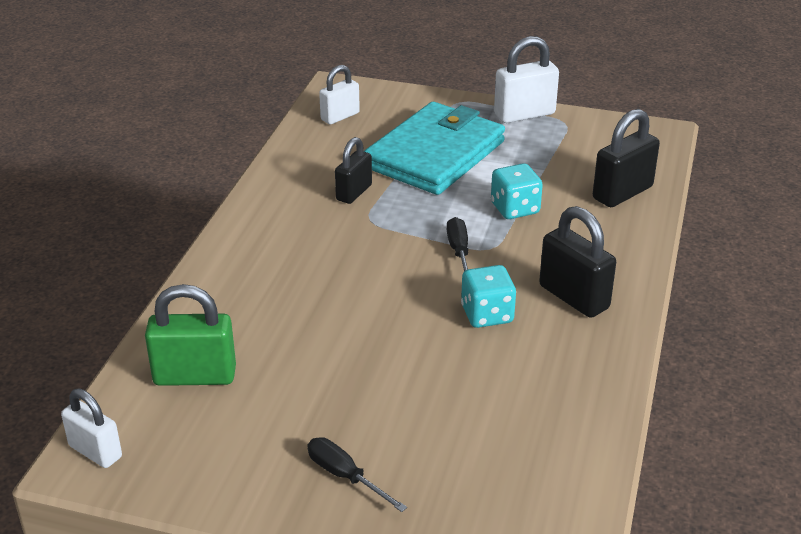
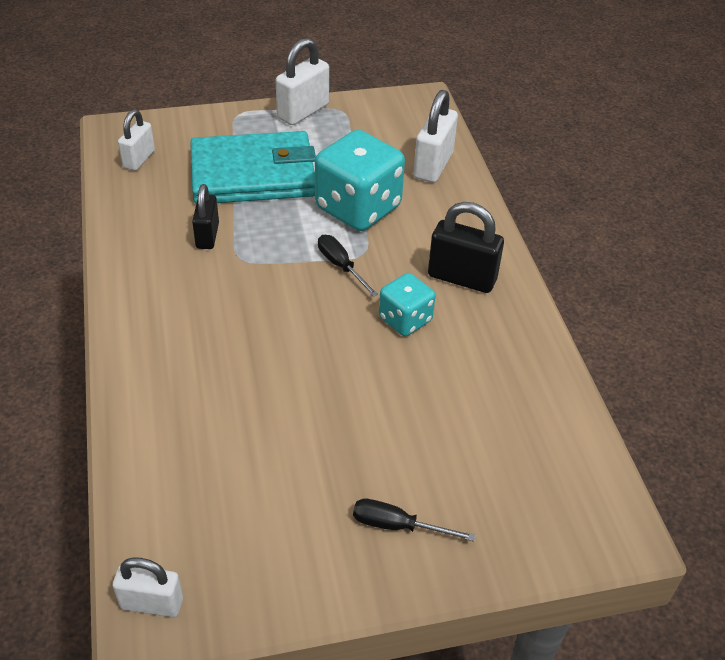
camera: 30 degrees left, 10 degrees up
(195, 376) = (192, 482): green padlock -> none
(435, 154) = (253, 174): turquoise wallet -> turquoise wallet turned 75 degrees clockwise
(515, 208) = (358, 208): turquoise dice -> turquoise dice, size x1.79
(622, 193) = (433, 165): black padlock -> white padlock

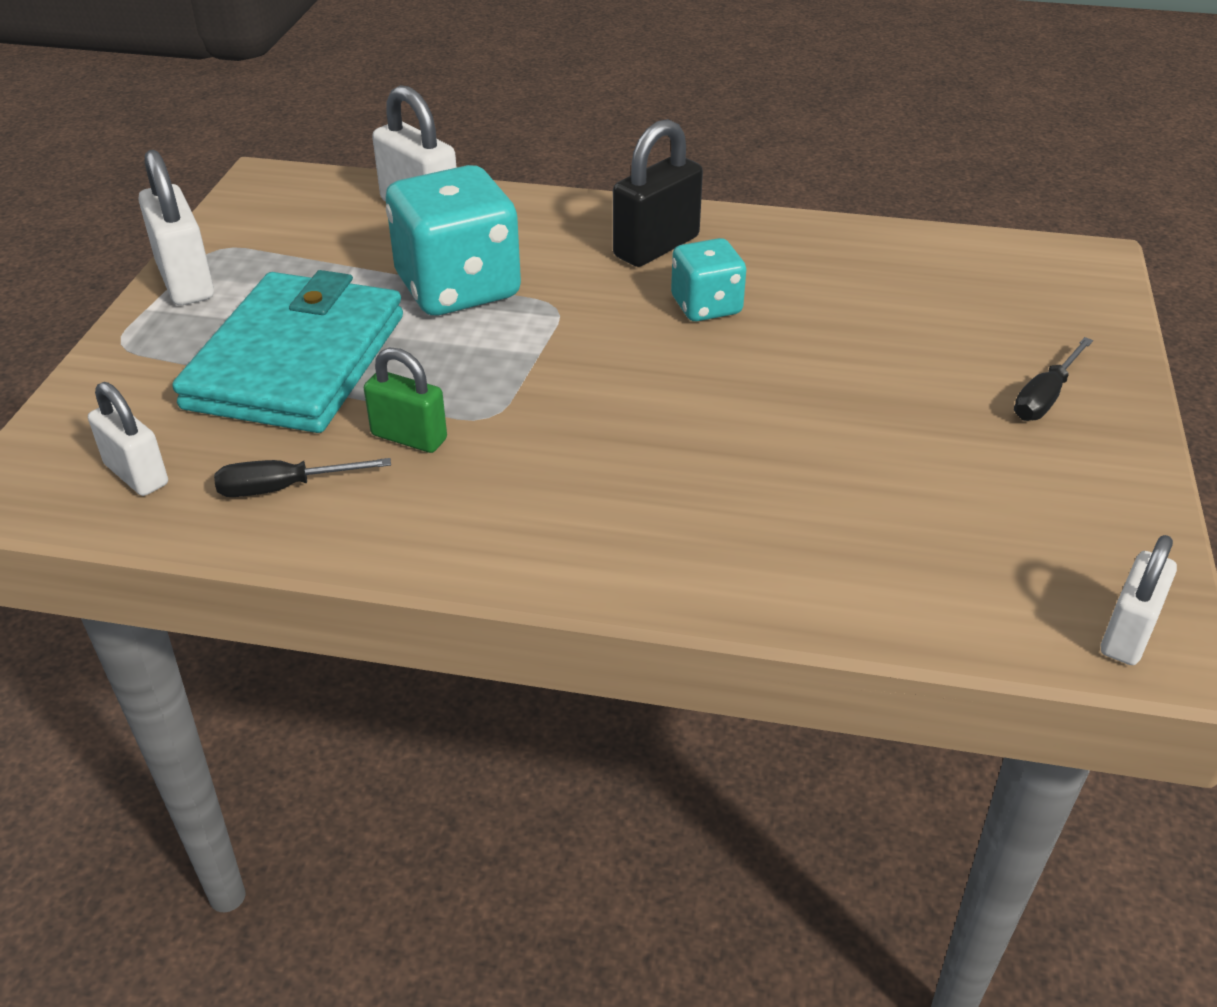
camera: 65 degrees left, 5 degrees down
(207, 236) = (409, 437): black padlock -> green padlock
(341, 266) = (569, 330): black screwdriver -> black screwdriver (284, 488)

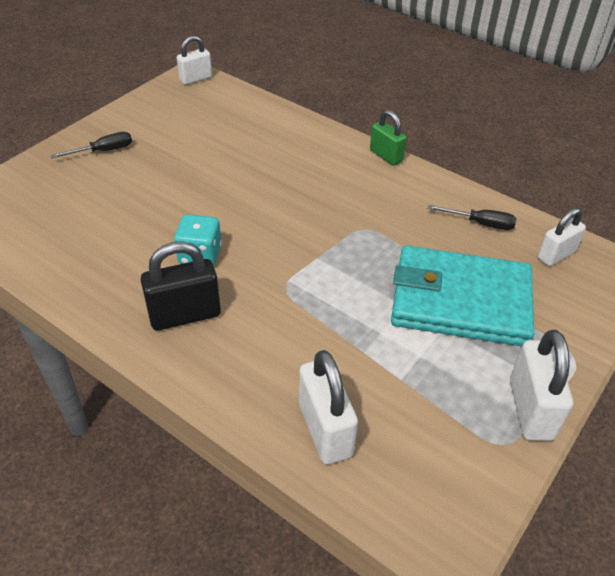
camera: 155 degrees left, 5 degrees up
(136, 474) = (556, 255): white padlock -> white padlock turned 75 degrees clockwise
(296, 361) = (460, 301): turquoise wallet -> turquoise wallet turned 60 degrees clockwise
(409, 437) = (411, 230): green padlock -> green padlock (386, 156)
(458, 288) = (337, 326): turquoise dice -> none

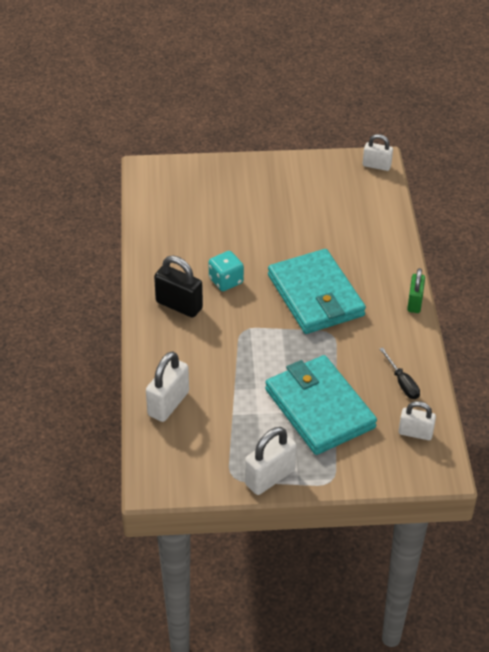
camera: 50 degrees right, 0 degrees up
(103, 151) = (257, 181): black screwdriver -> none
(302, 207) = (315, 295): none -> turquoise wallet

